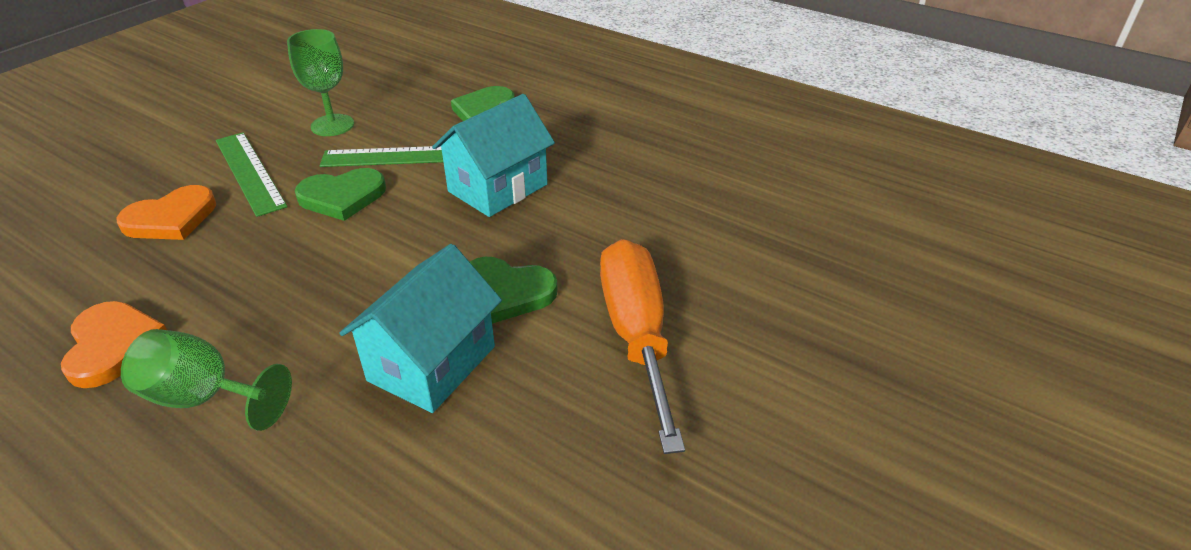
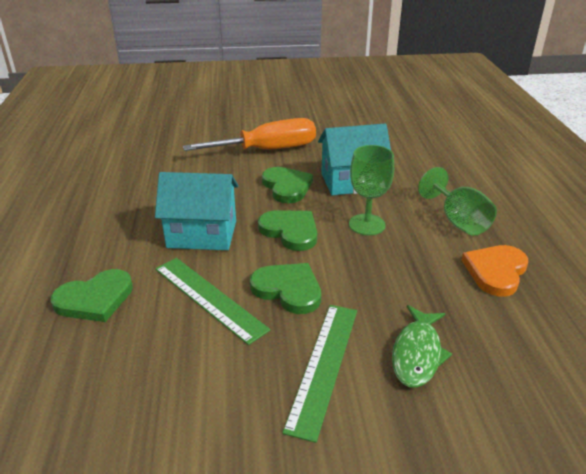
camera: 130 degrees left, 5 degrees down
(171, 218) = (417, 353): orange heart -> green fish
(332, 125) = (203, 378): green goblet -> green goblet (367, 224)
(415, 243) = (290, 231): none -> green heart
(636, 334) = (268, 150): orange screwdriver -> orange screwdriver turned 150 degrees counterclockwise

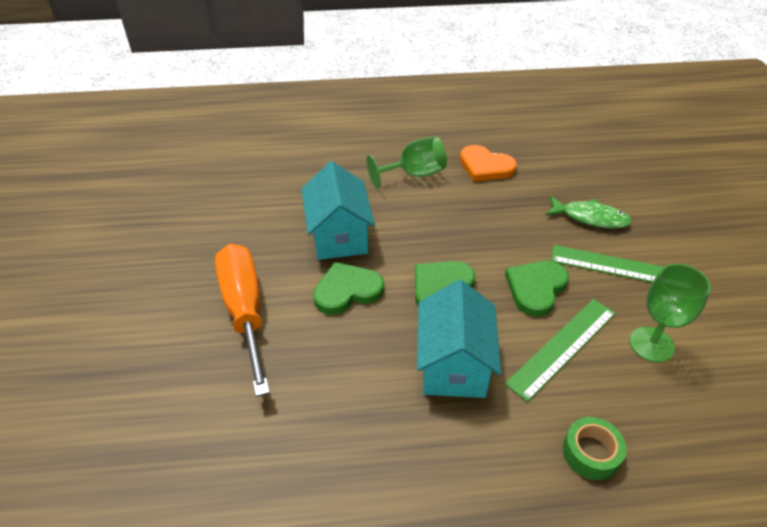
camera: 90 degrees left, 10 degrees up
(95, 299) = (591, 453): green heart -> green tape
(367, 224) = (424, 231): green goblet -> green goblet (651, 344)

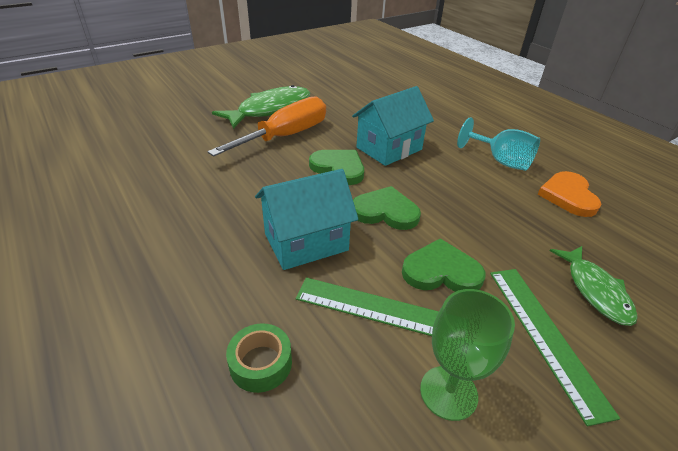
camera: 60 degrees right, 5 degrees down
(164, 302) = (270, 109): none -> green fish
(414, 174) = (501, 161): green goblet -> turquoise goblet

